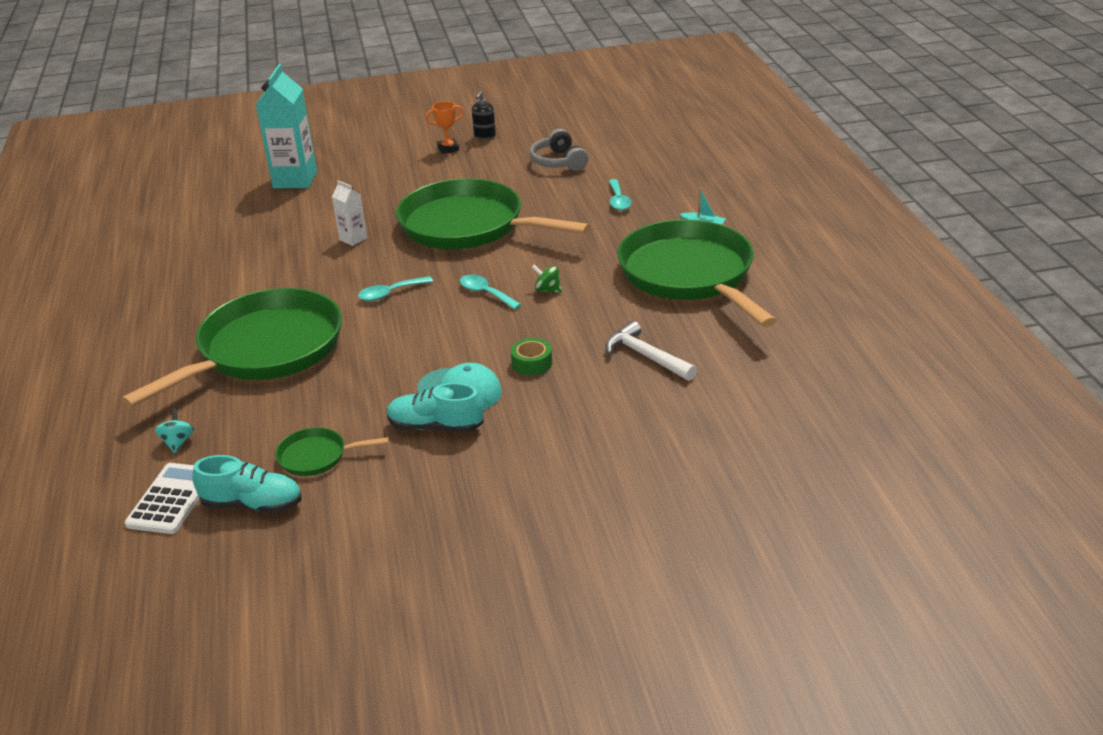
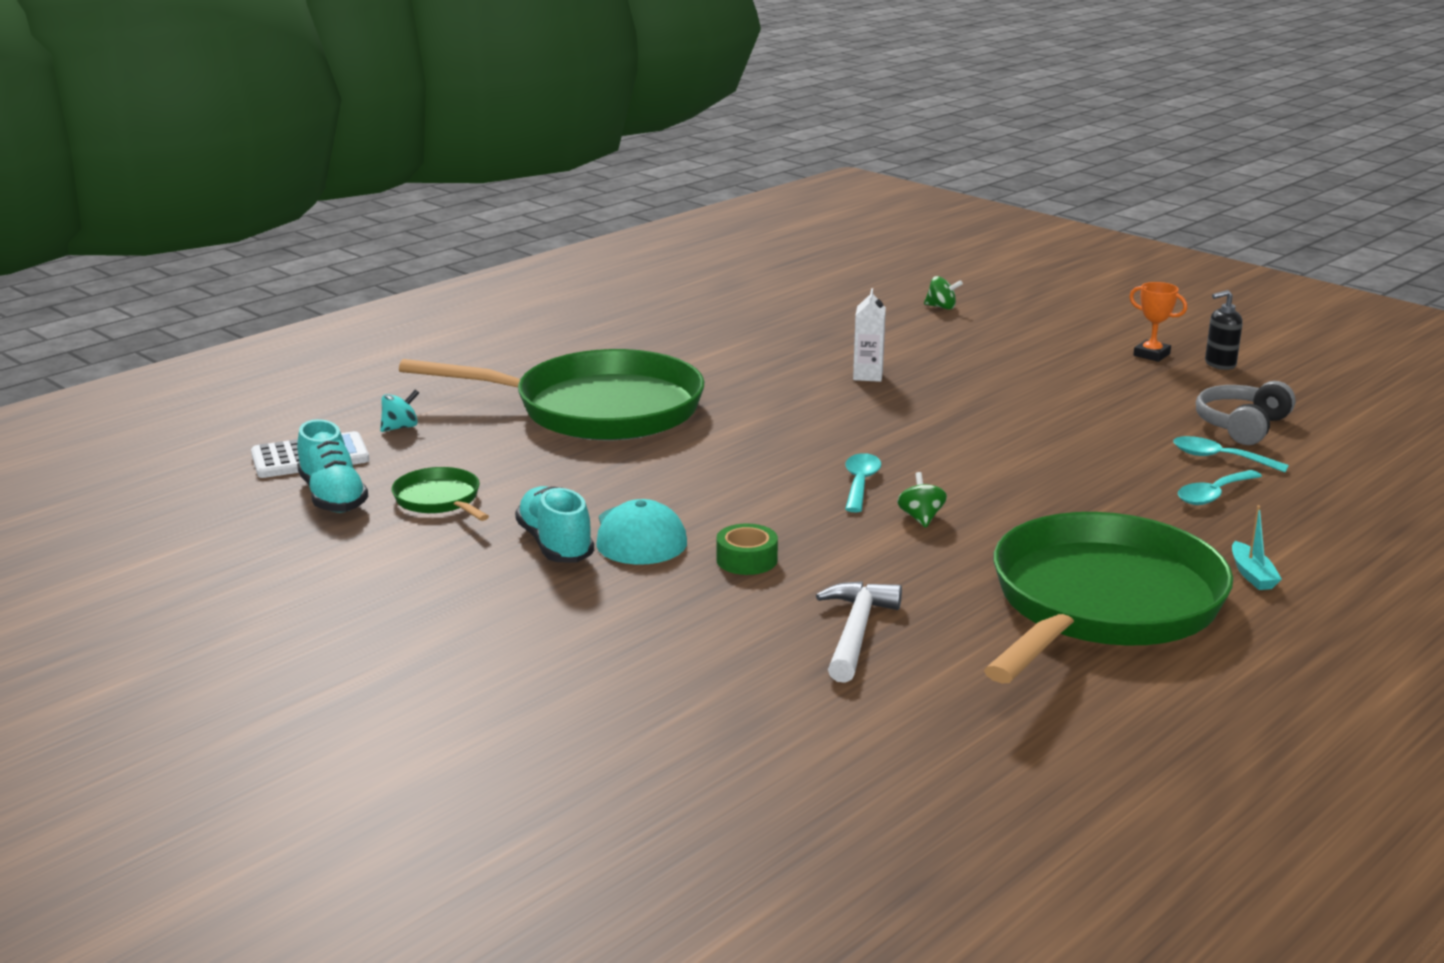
camera: 55 degrees right, 10 degrees down
(295, 180) = (941, 307): turquoise carton -> green spinning top
(390, 293) = (785, 432): turquoise spoon -> turquoise spoon (1219, 458)
(468, 226) = (993, 425): green pan -> none

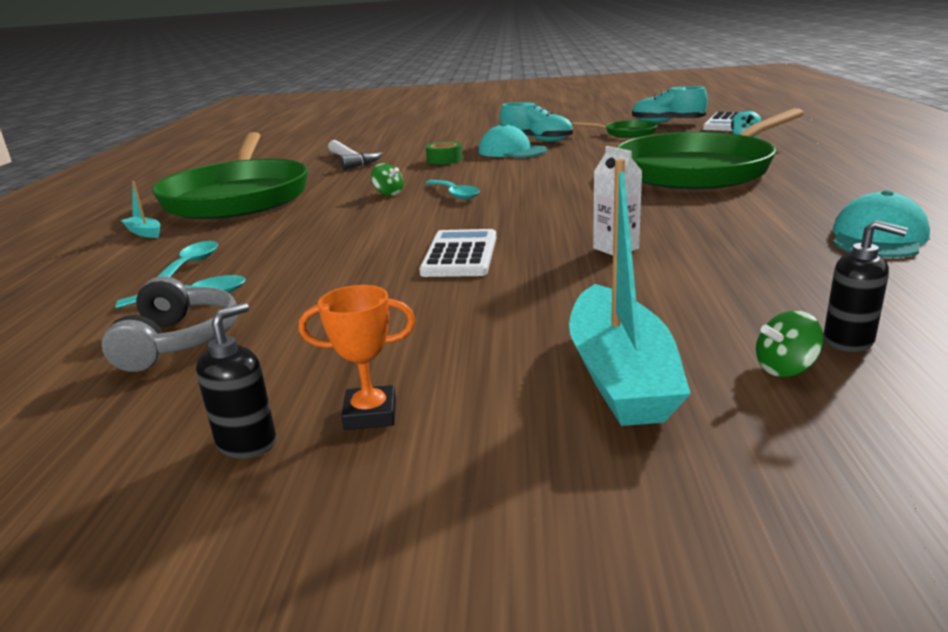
camera: 140 degrees right, 0 degrees up
(712, 322) = (878, 237): none -> turquoise cap
(889, 303) = (849, 341): none -> black soap dispenser
(978, 414) = (460, 255): none -> white calculator
(1015, 328) = (620, 375): none -> turquoise boat

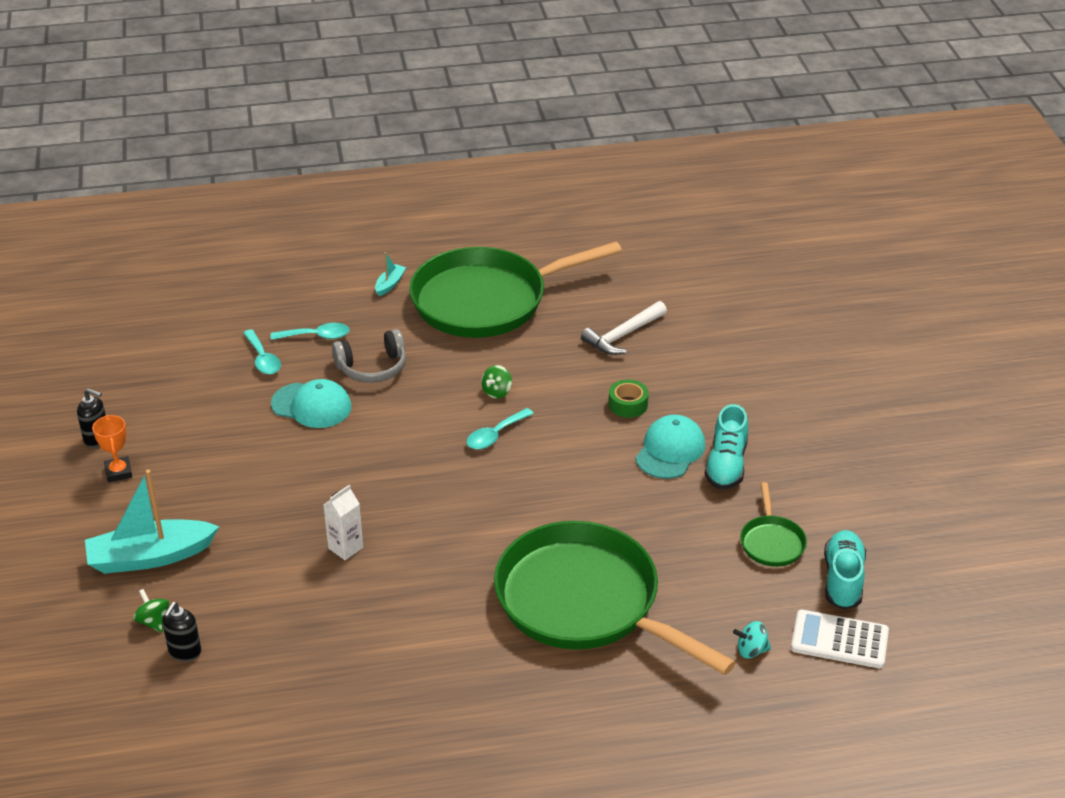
camera: 75 degrees right, 15 degrees up
(178, 341) = (200, 377): grey headphones -> grey headphones (372, 368)
(460, 255) = (334, 466): white calculator -> none
(878, 237) = (366, 700): turquoise cap -> turquoise cap (311, 405)

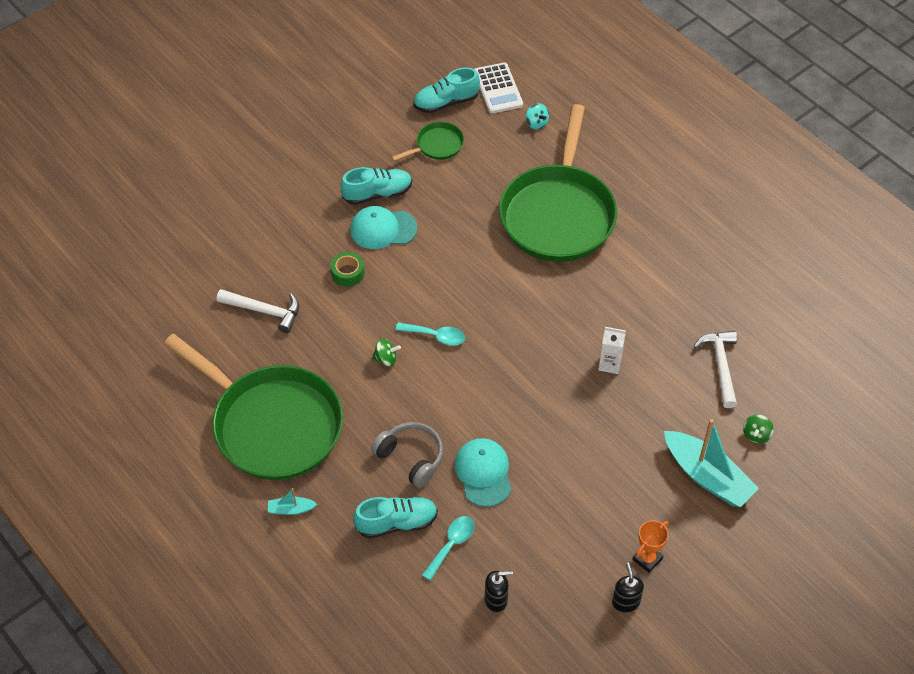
camera: 120 degrees left, 15 degrees up
(184, 652) = (764, 400): black soap dispenser -> black soap dispenser (496, 600)
(259, 638) = (720, 366): none -> white hammer
(316, 336) = (396, 523): turquoise spoon -> turquoise shoe

